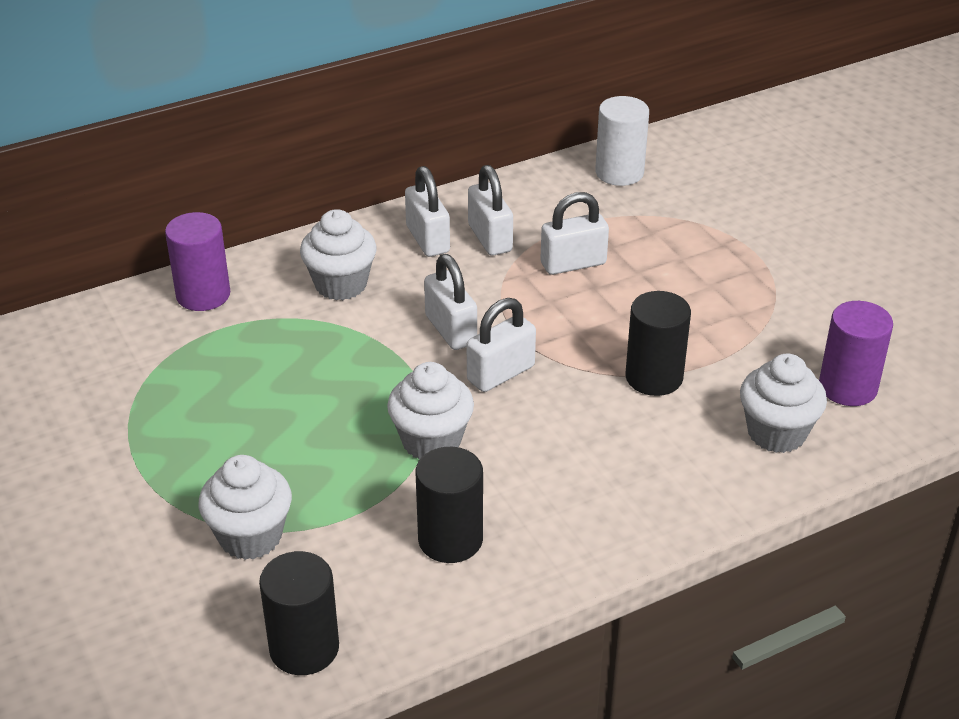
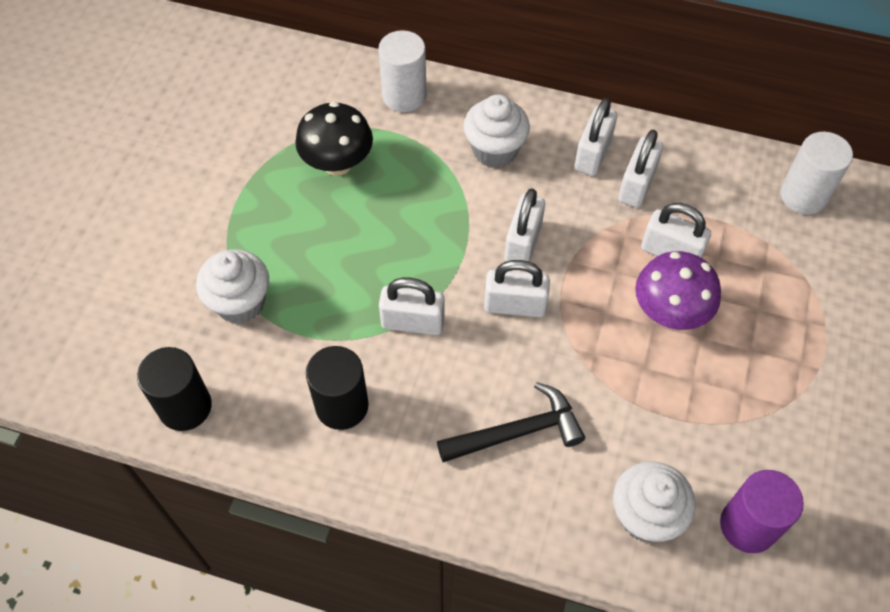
camera: 45 degrees right, 20 degrees up
(203, 295) = (404, 95): purple cylinder -> white cylinder
(205, 379) = (337, 163): none -> black mushroom
(431, 441) = (412, 322): white cupcake -> white padlock
(617, 451) = (518, 432): none -> black hammer
(623, 301) = (669, 312): none -> purple mushroom
(654, 377) = (614, 394): black cylinder -> none

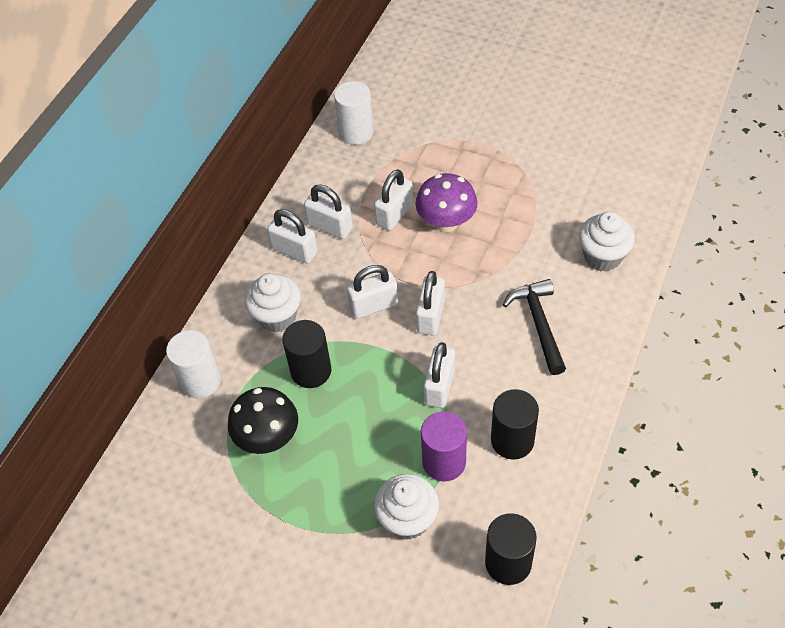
camera: 80 degrees left, 5 degrees down
(424, 191) = (311, 371): none -> black cylinder
(523, 243) = (373, 305): white padlock -> white padlock turned 45 degrees counterclockwise
(748, 525) = (608, 204): purple cylinder -> purple cylinder (444, 462)

